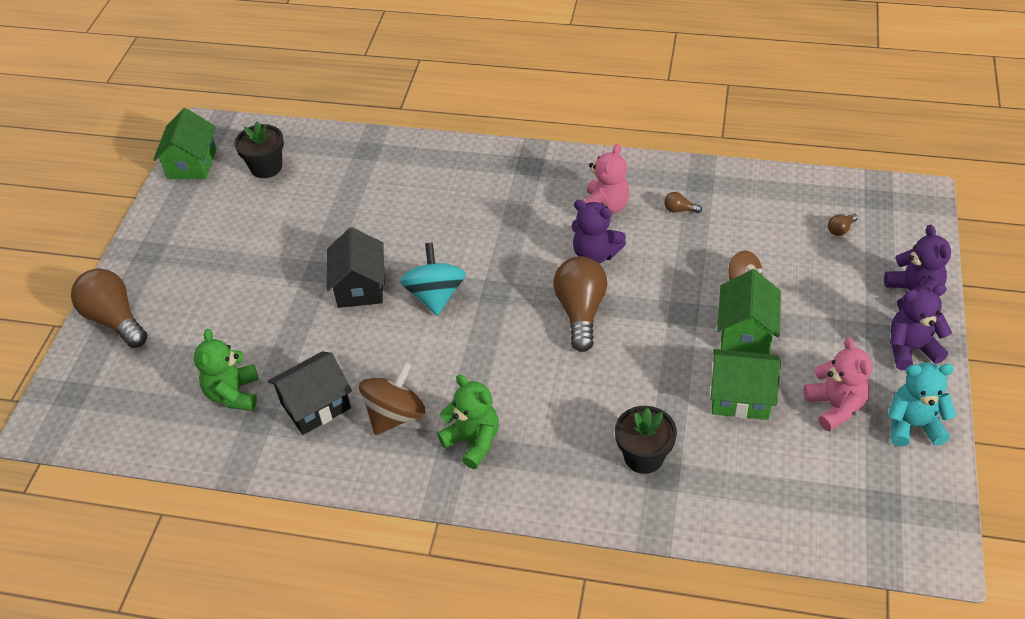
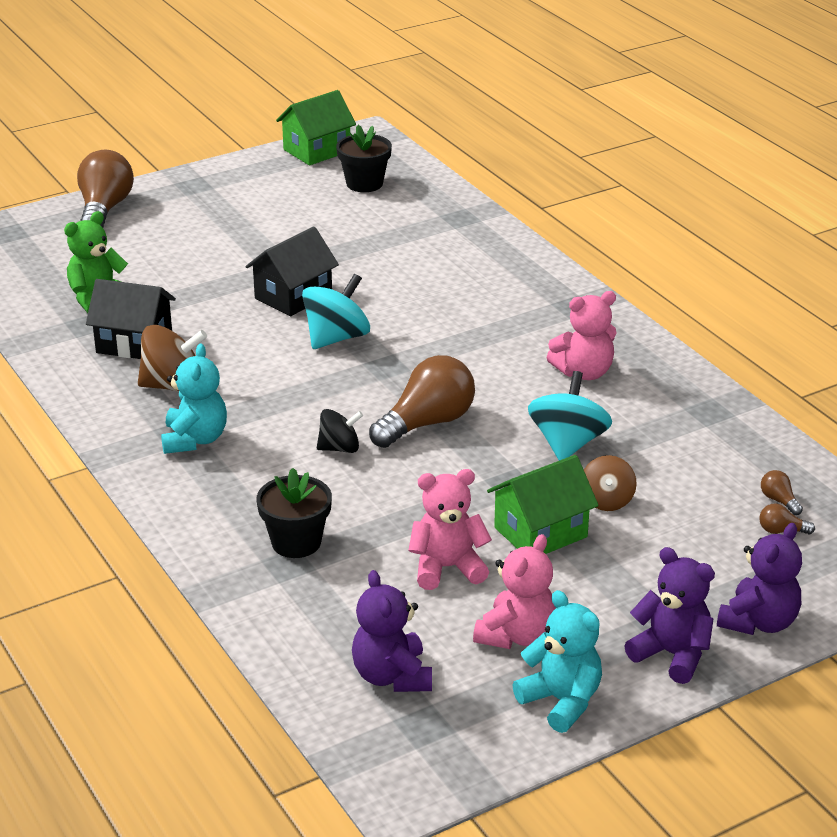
camera: 45 degrees right, 15 degrees down
(473, 441) = (195, 440): green teddy bear -> turquoise teddy bear
(563, 371) = (339, 448): none -> black spinning top
(595, 254) = (513, 396): purple teddy bear -> purple teddy bear (392, 676)
(669, 262) = (568, 444): none -> turquoise spinning top
(679, 210) = (649, 417): brown light bulb -> brown light bulb (779, 500)
(740, 397) = (447, 568): green house -> pink teddy bear

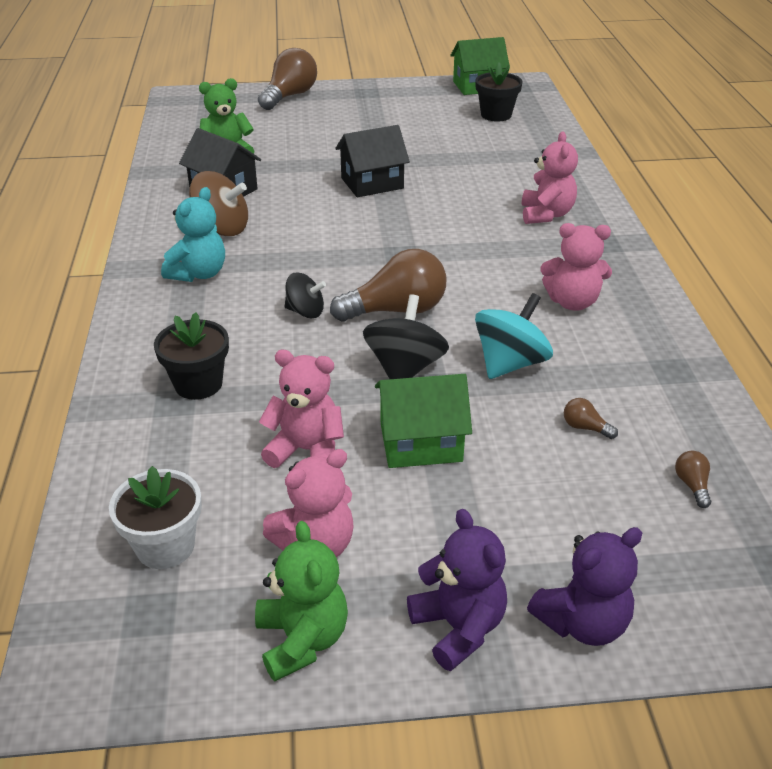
camera: 25 degrees right, 5 degrees up
(336, 338) = (379, 222): turquoise spinning top -> none
(392, 676) = (165, 546): purple teddy bear -> white flower pot
(477, 474) = (405, 368): none -> black spinning top
(499, 289) = (546, 214): none -> pink teddy bear
(561, 701) = (302, 639): turquoise teddy bear -> green teddy bear
(607, 501) = (508, 430): brown spinning top -> none
(781, 531) = (674, 520): brown light bulb -> brown light bulb (585, 427)

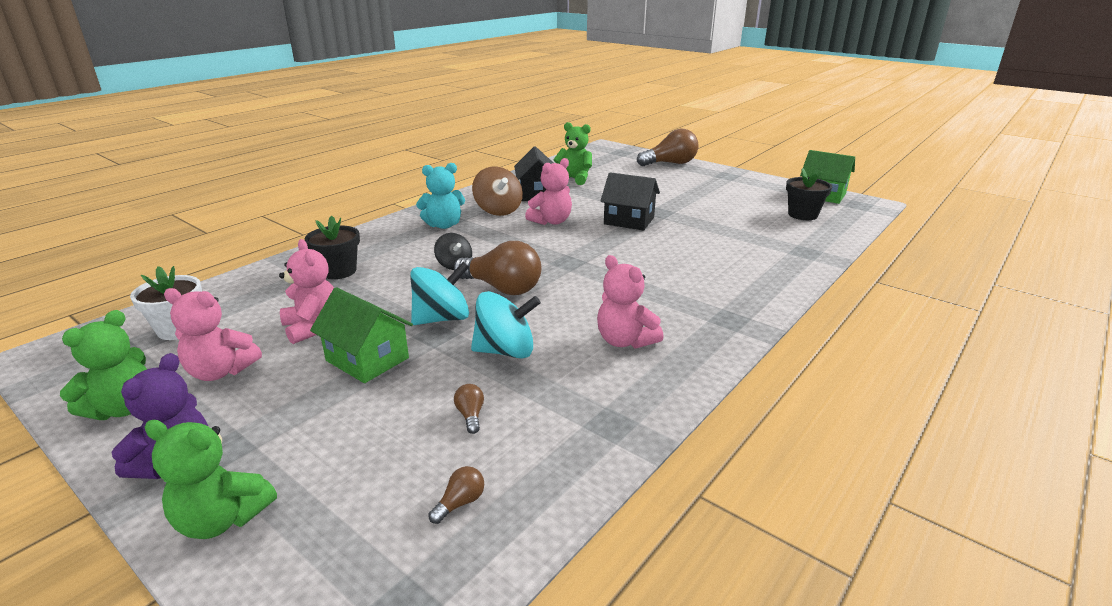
camera: 45 degrees right, 10 degrees down
(405, 368) = (442, 318): black spinning top -> turquoise spinning top
(546, 214) = (718, 283): pink teddy bear -> pink teddy bear (551, 221)
(582, 622) = (222, 519): purple teddy bear -> green teddy bear

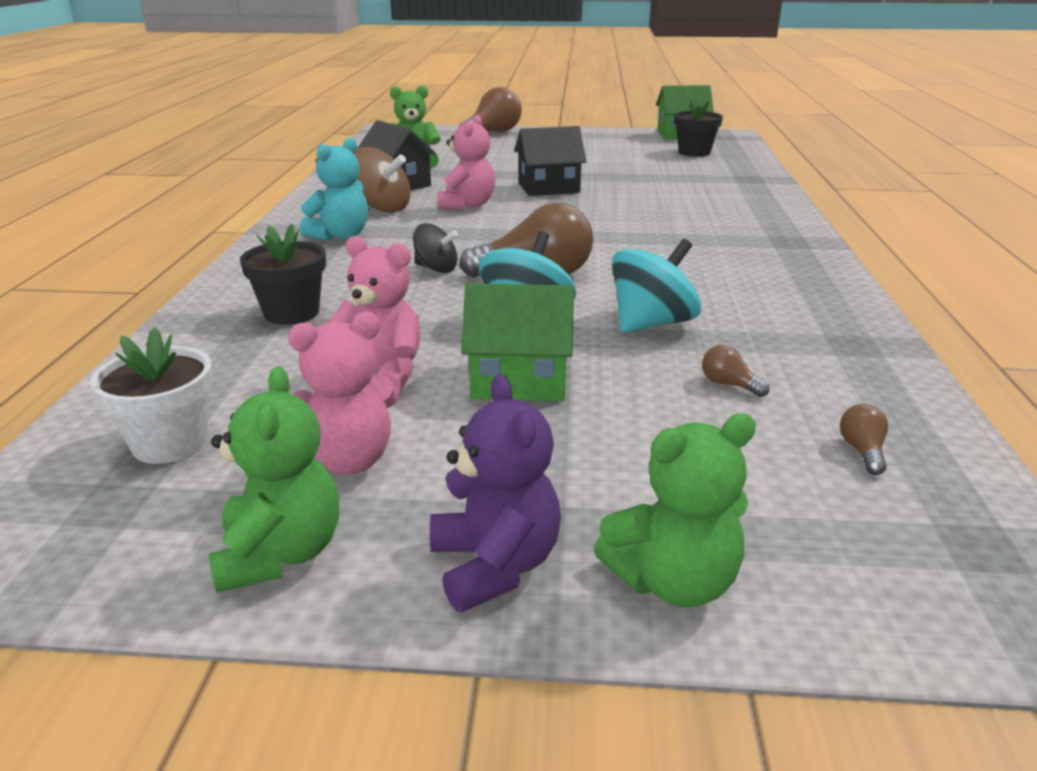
camera: 35 degrees left, 0 degrees up
(625, 341) = (740, 281): pink teddy bear -> none

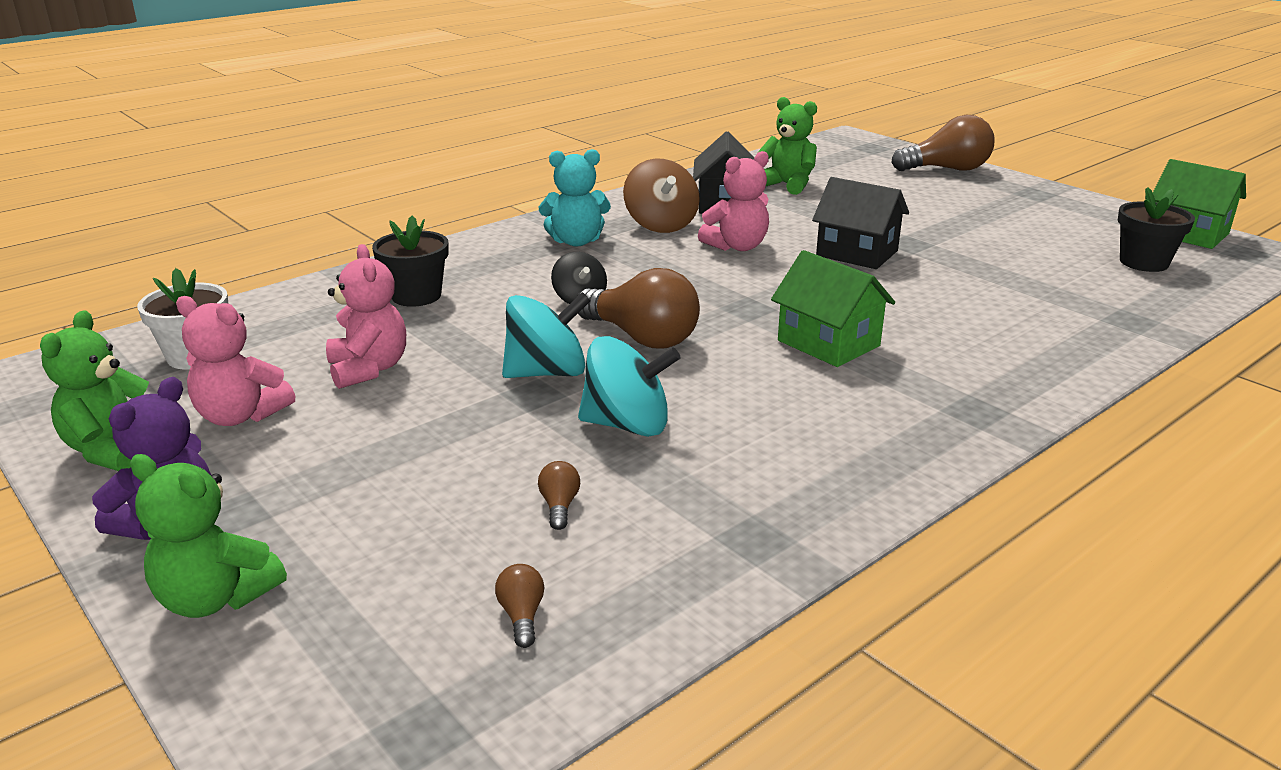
camera: 45 degrees right, 0 degrees up
(280, 554) = (114, 450): green teddy bear -> green teddy bear turned 150 degrees clockwise
(519, 380) = (434, 418): green house -> green house (828, 343)
(862, 451) = (522, 616): brown light bulb -> brown light bulb turned 60 degrees counterclockwise

